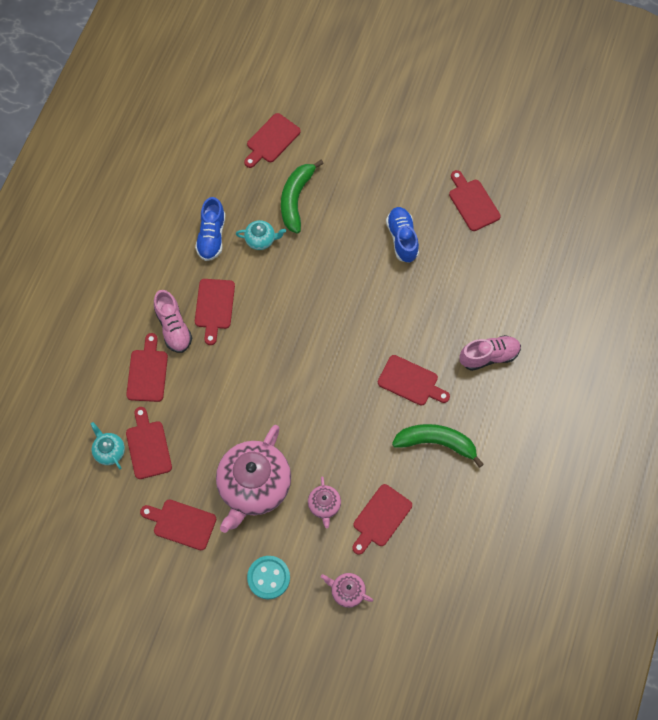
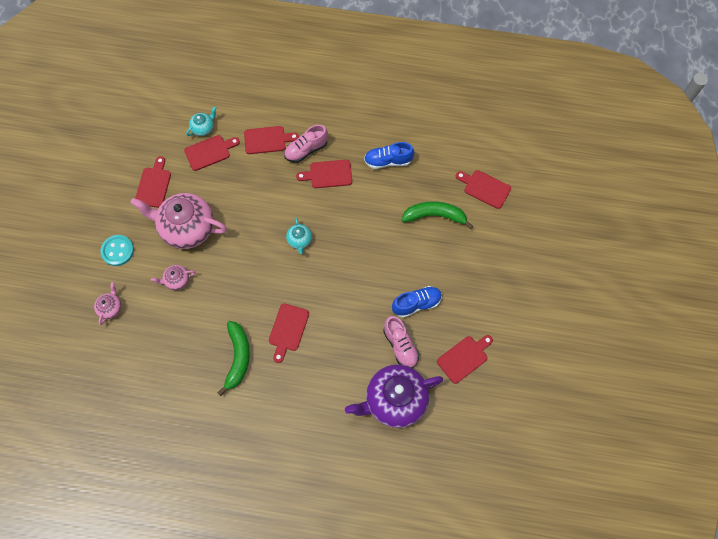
camera: 80 degrees right, 0 degrees up
(261, 239) = (392, 196): turquoise teapot -> turquoise teapot (299, 240)
(380, 518) = (170, 323): red cutting board -> none
(489, 356) = (320, 390): pink shoe -> pink shoe (400, 346)
(511, 281) = (394, 400): none -> purple teapot

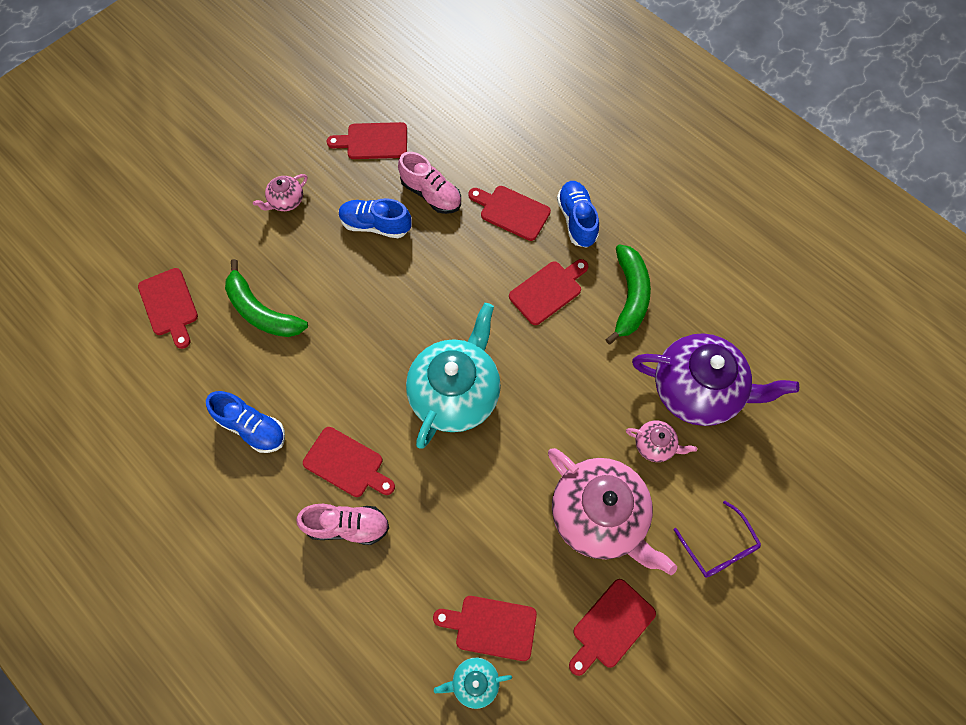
camera: 145 degrees left, 0 degrees up
(111, 308) = (766, 464): pink teapot -> pink teapot (286, 201)
(117, 251) = (719, 547): turquoise button -> purple glasses
(238, 357) = (629, 297): green banana -> green banana turned 150 degrees clockwise
(267, 140) = (391, 585): red cutting board -> red cutting board (511, 212)
(299, 240) = (455, 393): turquoise teapot -> turquoise teapot, size x2.24
(300, 388) = (576, 220): none -> blue shoe
(394, 400) = (481, 147): purple teapot -> purple teapot (697, 390)
(400, 346) = (431, 194): pink shoe -> pink shoe turned 120 degrees clockwise

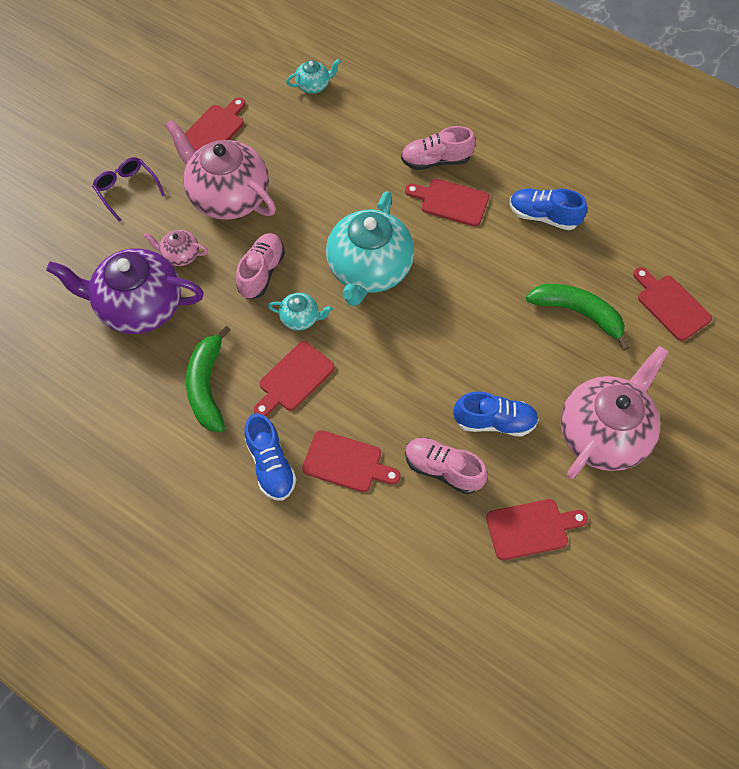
camera: 170 degrees right, 5 degrees down
(286, 201) = (603, 433): pink teapot -> pink teapot, size x2.24
(491, 627) = (307, 116): red cutting board -> none
(534, 350) = (300, 318): none -> turquoise teapot
(568, 409) = (261, 272): none -> pink shoe

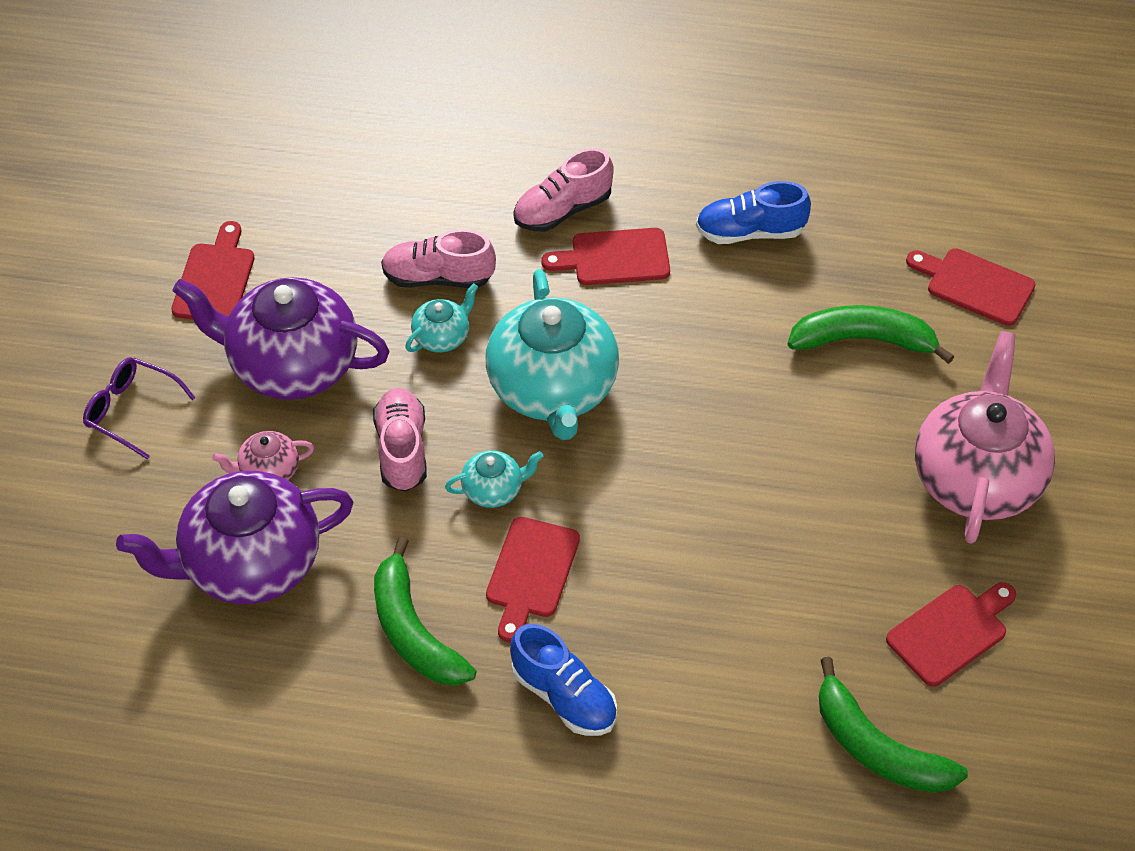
camera: 25 degrees left, 10 degrees down
(228, 197) = (292, 365): pink teapot -> purple teapot
(313, 86) = (328, 168): turquoise teapot -> turquoise teapot (442, 337)
(346, 462) = (665, 651): red cutting board -> none
(442, 584) = (877, 748): none -> green banana
(443, 469) = (798, 607): pink shoe -> pink shoe (438, 277)
(494, 421) = (831, 519): blue shoe -> none

